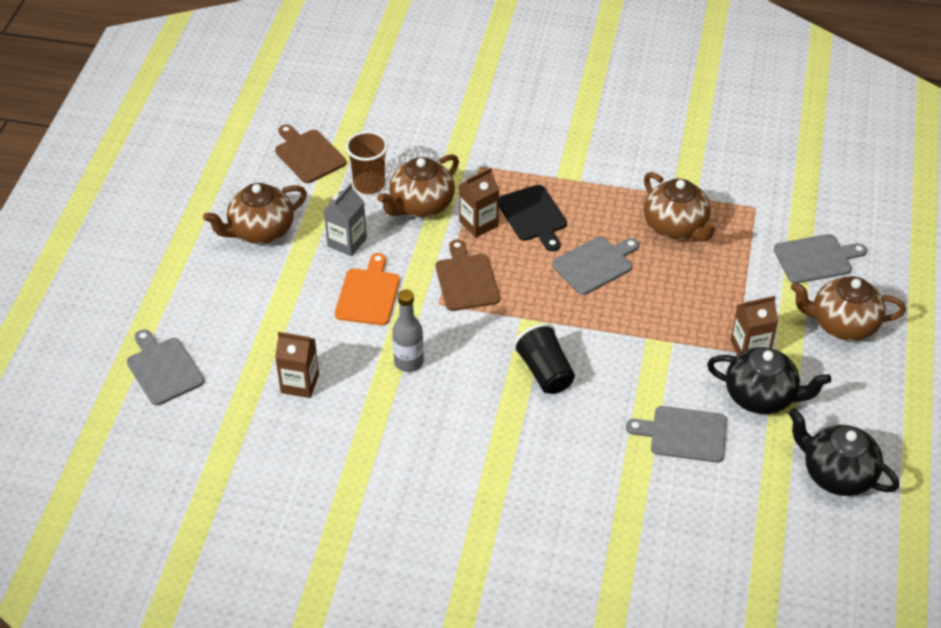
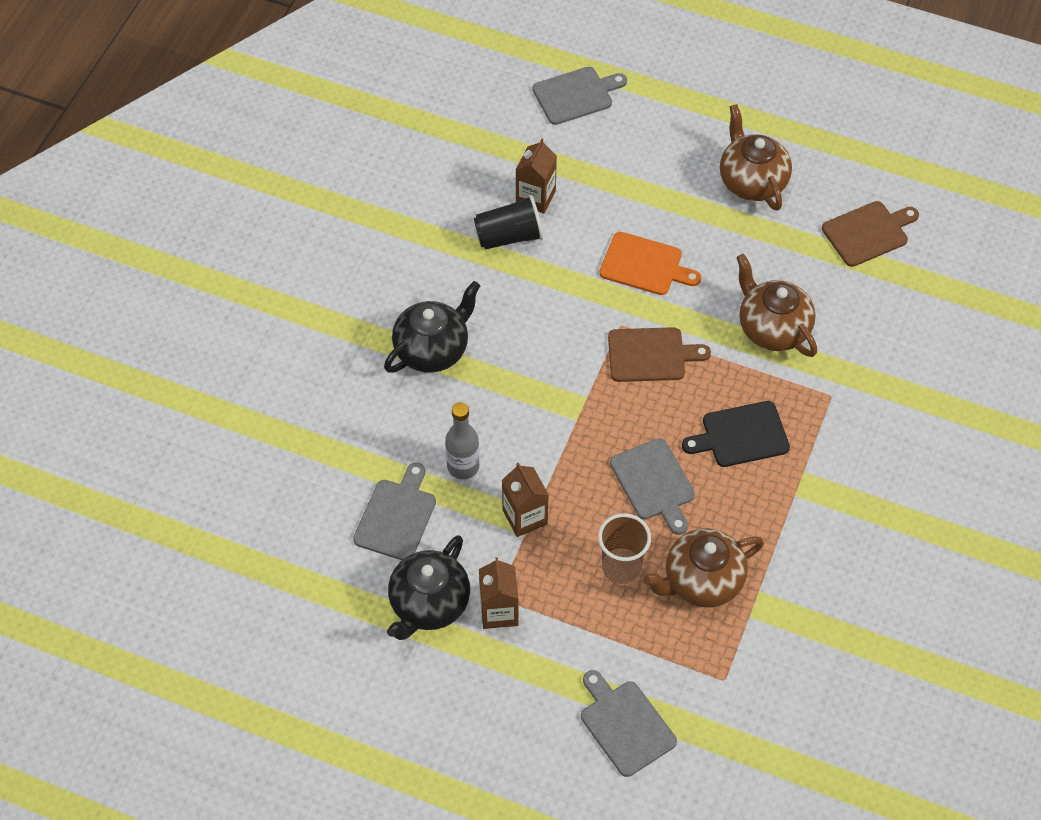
camera: 100 degrees right, 10 degrees up
(347, 242) = (724, 254): grey carton -> none
(369, 184) = (812, 284): brown cup -> brown cup (621, 567)
(408, 362) = (544, 289): grey bottle -> grey bottle (463, 466)
(478, 223) = (736, 379): brown carton -> brown carton (525, 517)
(545, 372) = (507, 405): black cup -> black cup (509, 236)
(816, 259) = (625, 725): grey cutting board -> grey cutting board turned 150 degrees clockwise
(836, 474) = (309, 649): black teapot -> black teapot (433, 349)
(842, 324) = (515, 722): brown teapot -> none

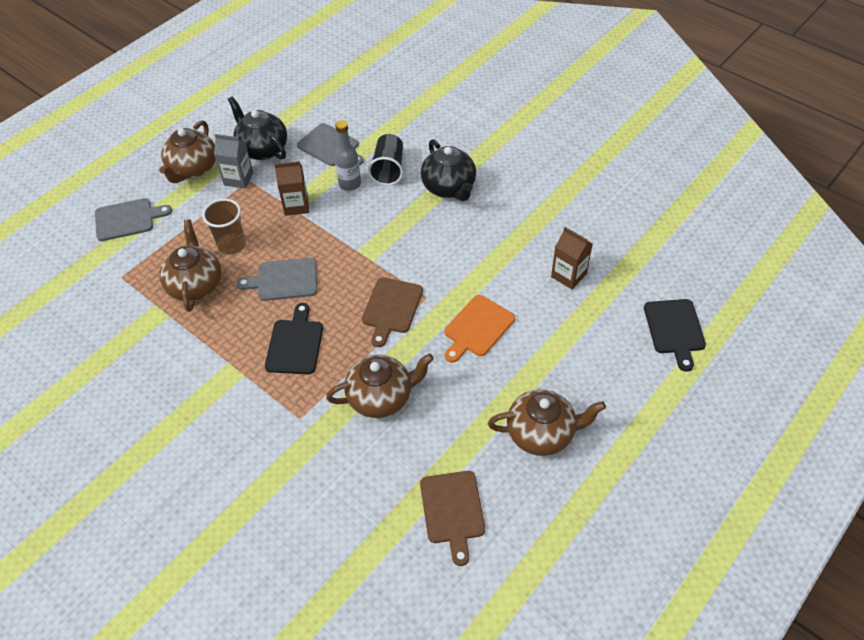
camera: 110 degrees right, 5 degrees down
(499, 611) = (238, 179): brown carton -> grey carton
(500, 682) = (193, 169): none -> brown teapot
(509, 236) = (535, 250): black cup -> black cup (388, 169)
(576, 95) = (674, 329): grey cutting board -> black cutting board

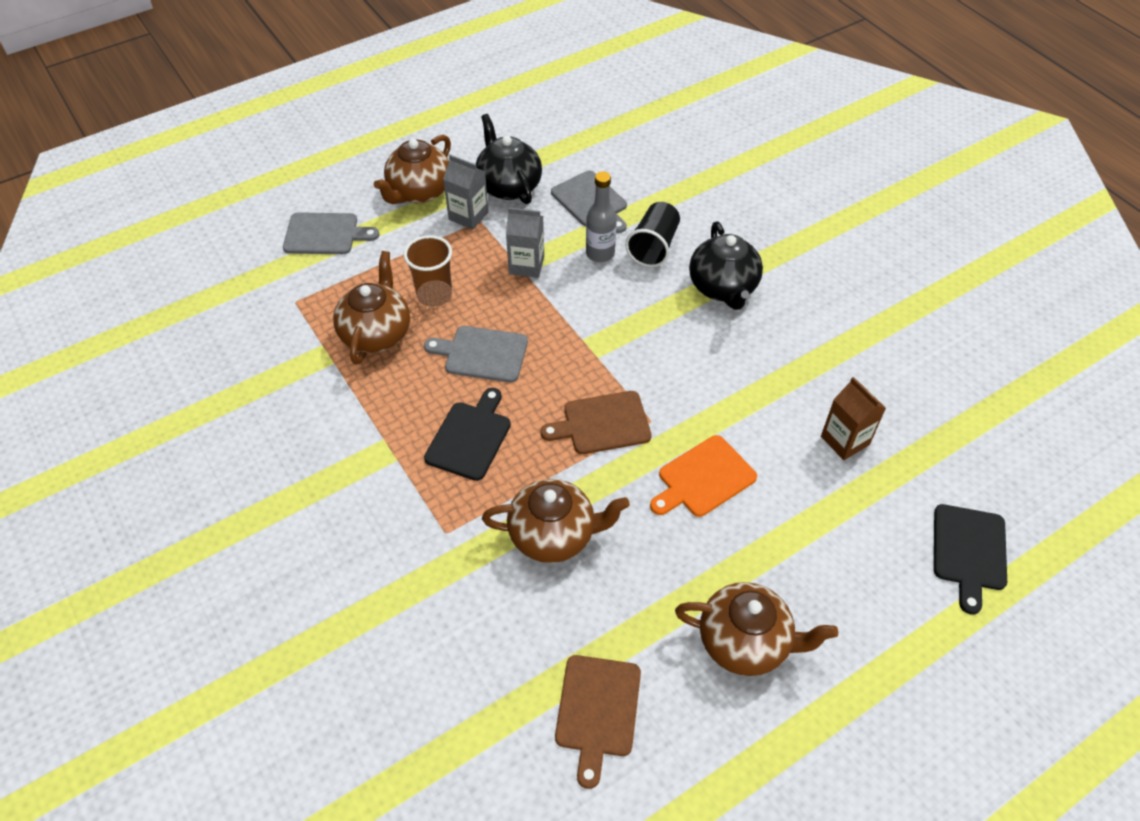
camera: 15 degrees right, 0 degrees up
(296, 205) = (526, 265): brown carton -> grey carton
(391, 308) = (602, 423): brown cutting board -> brown cutting board turned 45 degrees clockwise

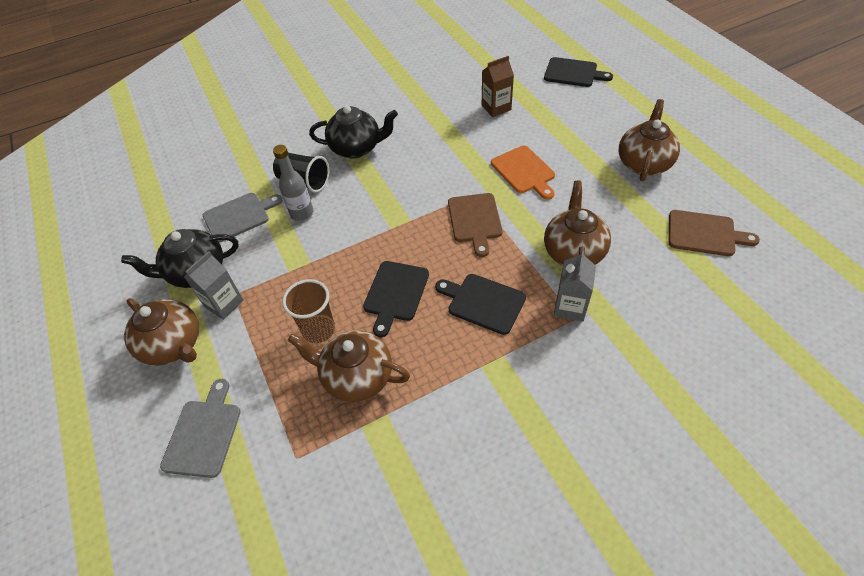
camera: 80 degrees left, 0 degrees up
(482, 354) = (395, 294): grey cutting board -> black cutting board
(526, 265) = (300, 261): grey carton -> grey carton (570, 307)

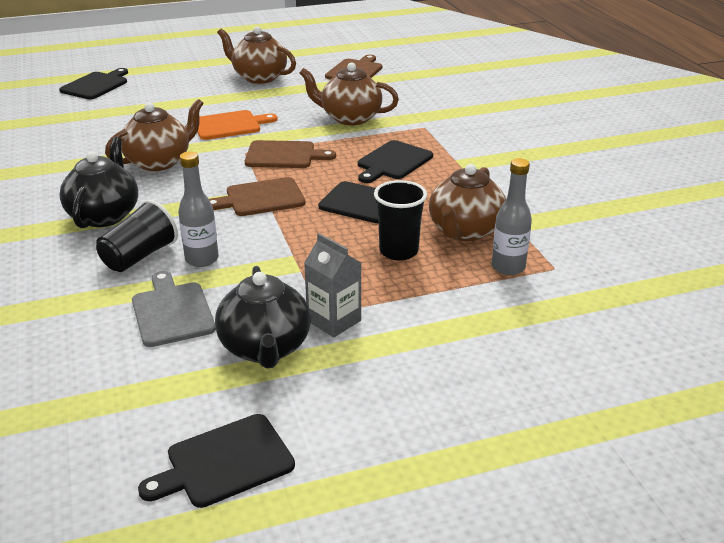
camera: 85 degrees left, 20 degrees down
(96, 278) = (224, 462): none -> black cutting board
(174, 345) = (391, 361): brown teapot -> brown teapot (159, 162)
(204, 434) = (524, 329): grey cutting board -> none
(296, 417) = (508, 267): none -> grey bottle
(319, 330) = (398, 251): brown cup -> black cup
(395, 223) = (261, 198): none -> brown cutting board
(496, 108) = (113, 127): brown carton -> none
(570, 307) = (411, 127): grey carton -> none

